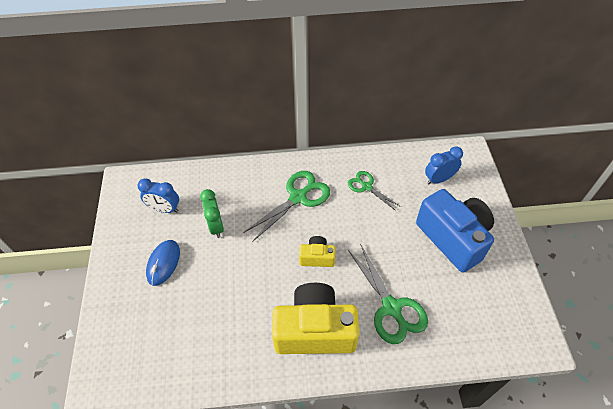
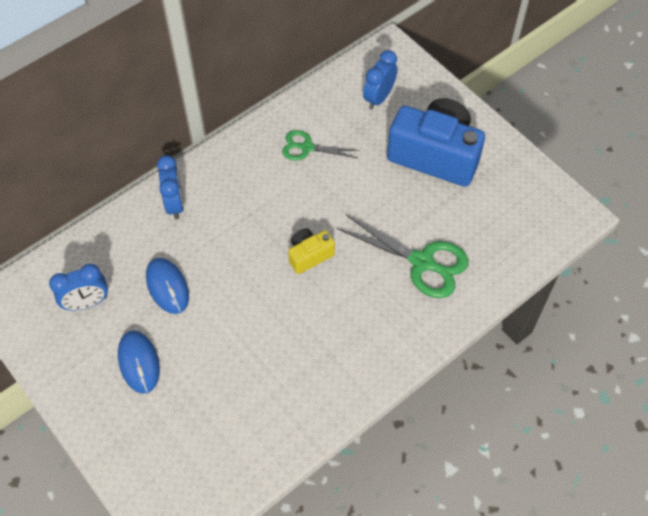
camera: 35 degrees left, 5 degrees up
(216, 226) = (167, 287): green clock -> blue mouse
(259, 178) = (175, 204): none -> blue clock
(298, 197) = (238, 201): green scissors -> none
(315, 330) = (362, 330): yellow camera -> none

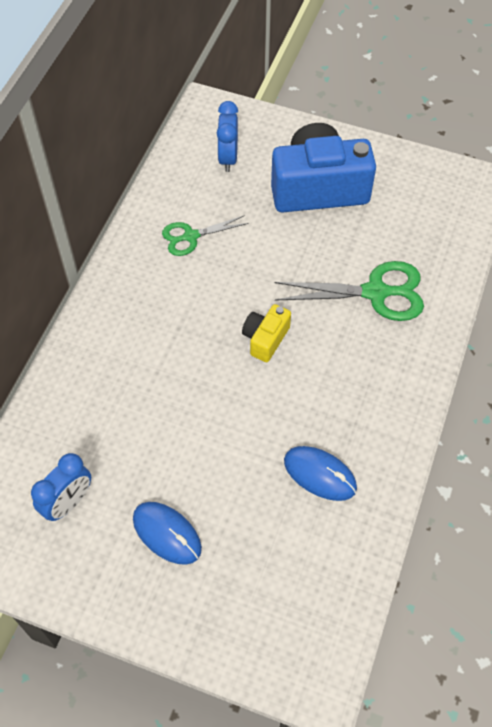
camera: 30 degrees left, 0 degrees up
(167, 287) = (143, 442): blue mouse -> blue mouse (320, 474)
(175, 204) = (93, 355): blue clock -> none

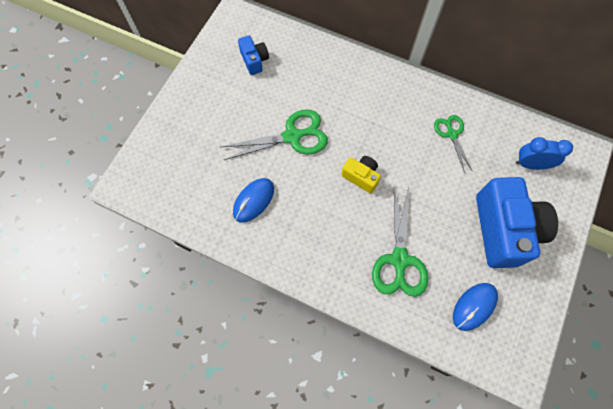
camera: 95 degrees right, 10 degrees up
(68, 503) = (254, 60): blue clock -> blue camera
(167, 534) = (227, 110): blue mouse -> blue mouse (474, 306)
(209, 431) = (292, 136): none -> green scissors

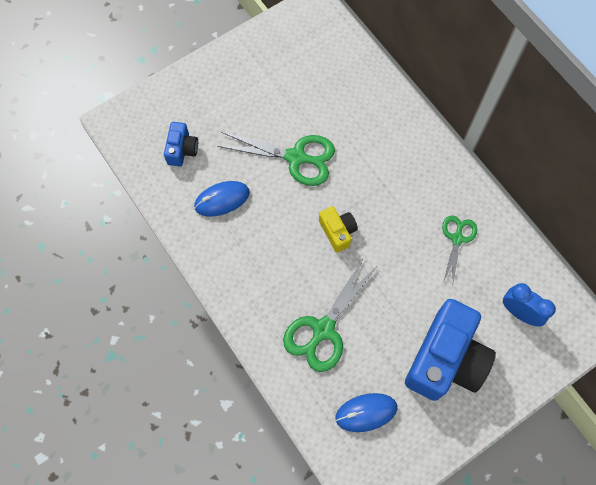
camera: 30 degrees right, 0 degrees up
(254, 60) = (306, 63): blue camera -> blue camera (182, 150)

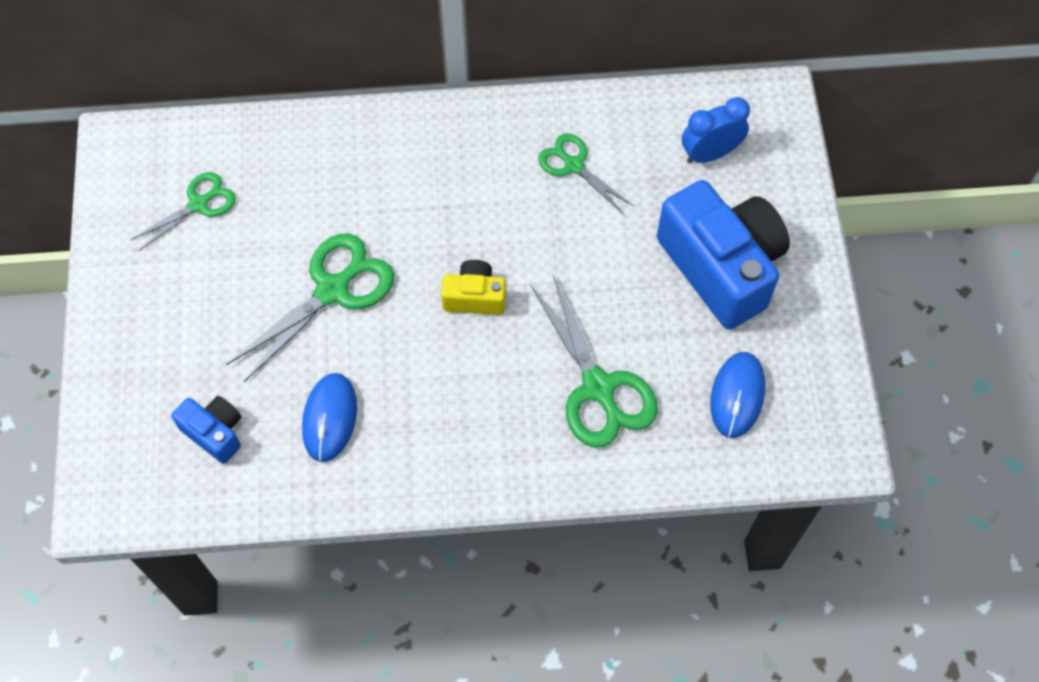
camera: 60 degrees left, 5 degrees down
(304, 64) = (199, 204): none -> green scissors

